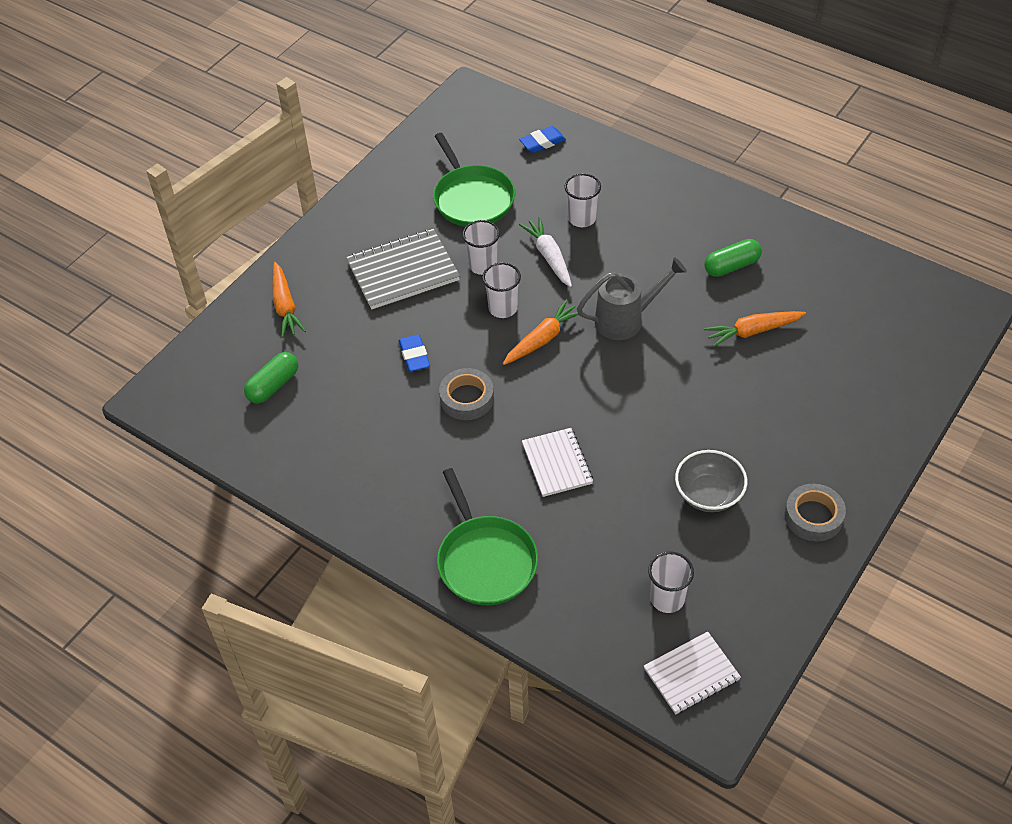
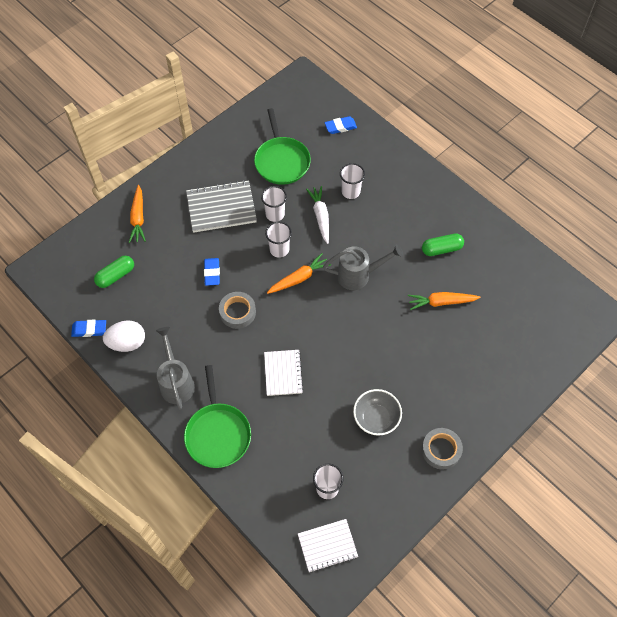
camera: 10 degrees right, 10 degrees up
(253, 462) = (89, 329): none -> blue eraser
(316, 469) = (127, 343): none -> white egg
(404, 506) = (176, 382): none -> grey watering can

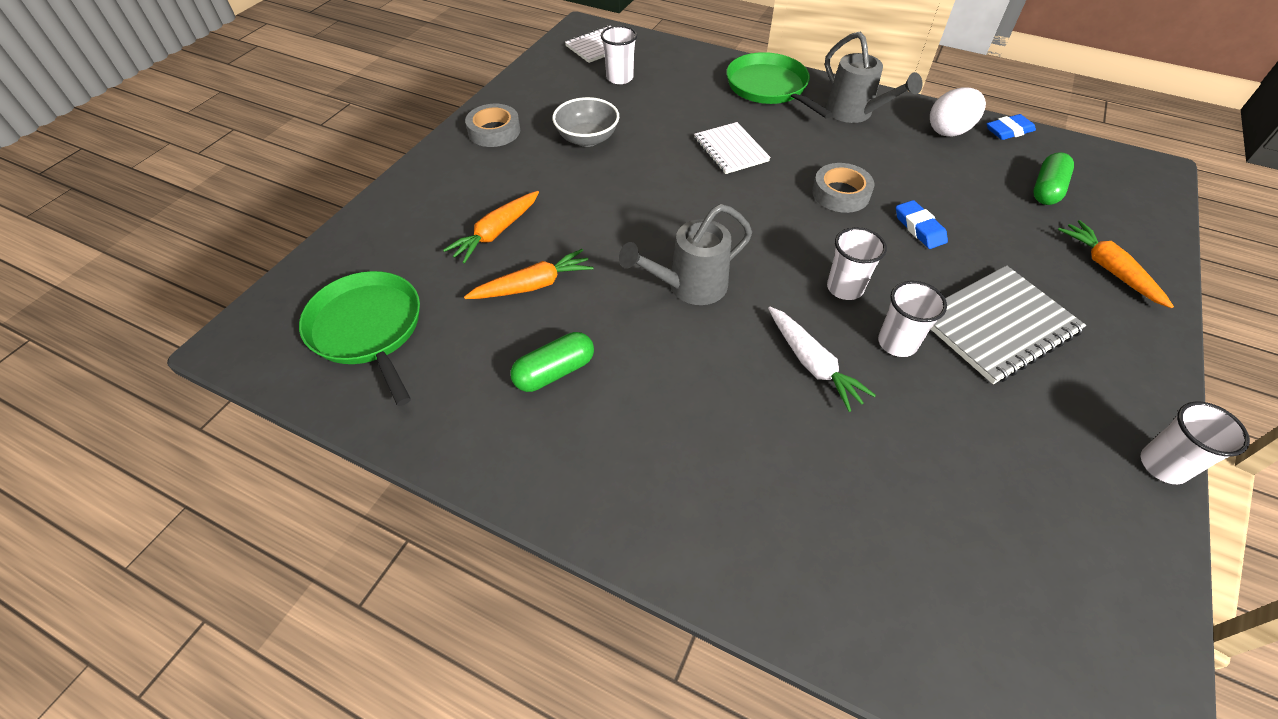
camera: 160 degrees right, 10 degrees down
(281, 161) = (971, 457): green pan -> green pan (368, 329)
(299, 278) = (783, 257): orange carrot -> orange carrot (496, 232)
(340, 127) = (909, 606): blue eraser -> none
(350, 192) = (784, 433): white cup -> white cup (1163, 465)

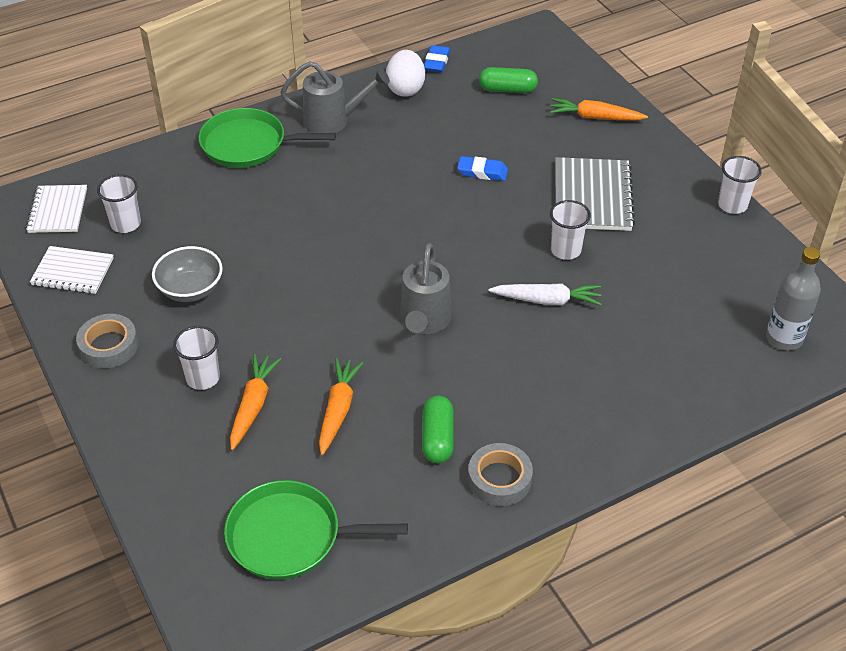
camera: 55 degrees left, 5 degrees down
(496, 232) = (253, 405): orange carrot -> orange carrot turned 150 degrees counterclockwise
(730, 150) = (301, 213): white notebook -> white notebook (73, 272)
(840, 193) = (411, 186): grey tape -> grey tape (499, 479)
(844, 288) = (500, 244): white cup -> white cup (203, 378)
(1018, 652) = (784, 338): none -> grey bottle
(1046, 189) = (507, 89): green capsule -> green capsule turned 60 degrees counterclockwise

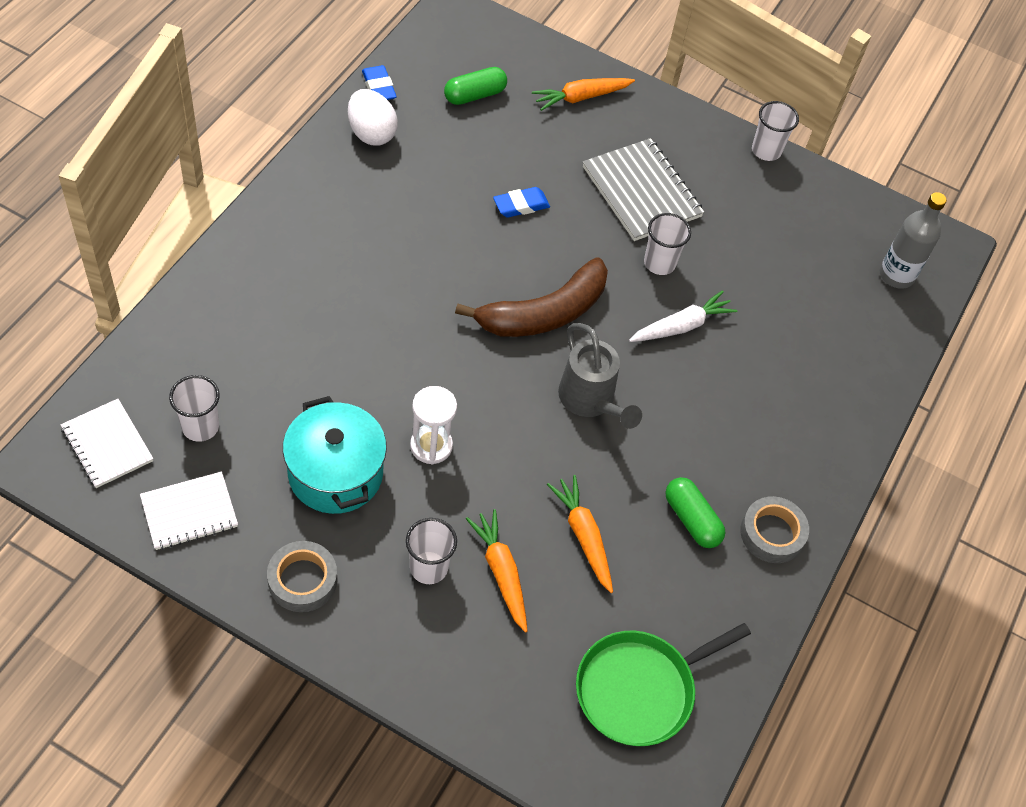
camera: 40 degrees left, 10 degrees up
(190, 289) = (335, 473): grey bowl -> turquoise pot
(248, 144) = (257, 269): green pan -> none
(274, 301) = (431, 446): none -> white hourglass
(333, 120) = (325, 203): grey watering can -> none
(438, 248) = (543, 313): none -> brown banana

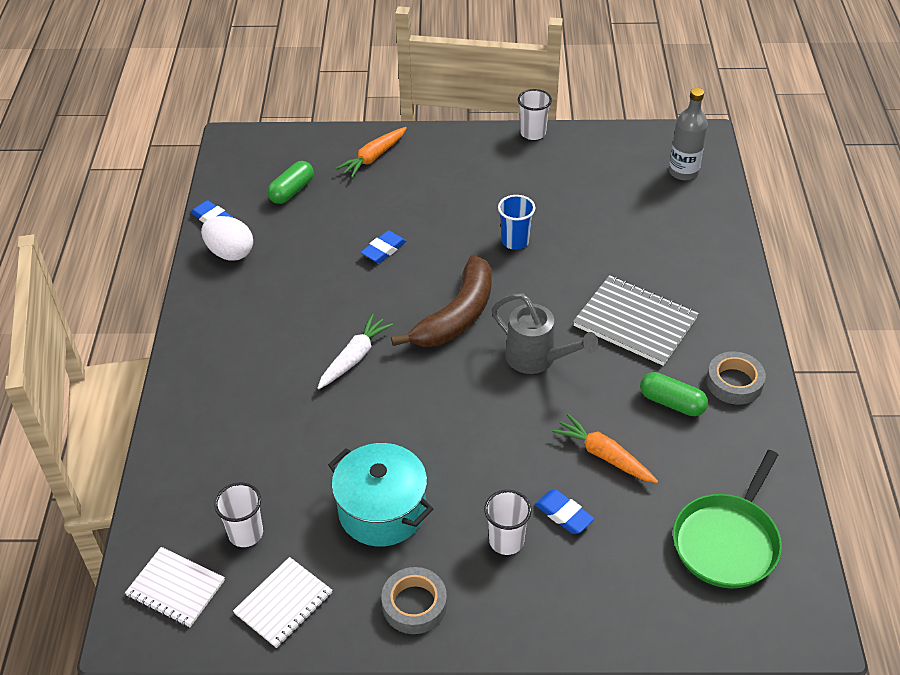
camera: 20 degrees left, 10 degrees down
(431, 446) = (442, 451): white hourglass -> none
(501, 572) = (563, 514): orange carrot -> blue eraser
(641, 192) = (466, 200): grey notebook -> grey notebook (635, 322)
(659, 263) = (515, 241): white cup -> blue cup
(681, 326) = (563, 275): white carrot -> white carrot (354, 357)

